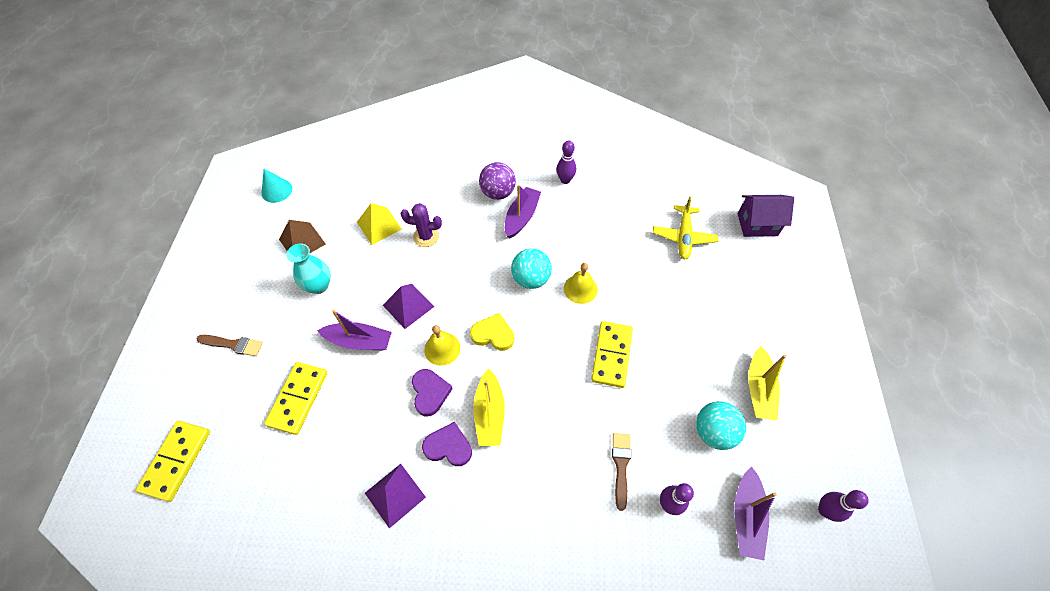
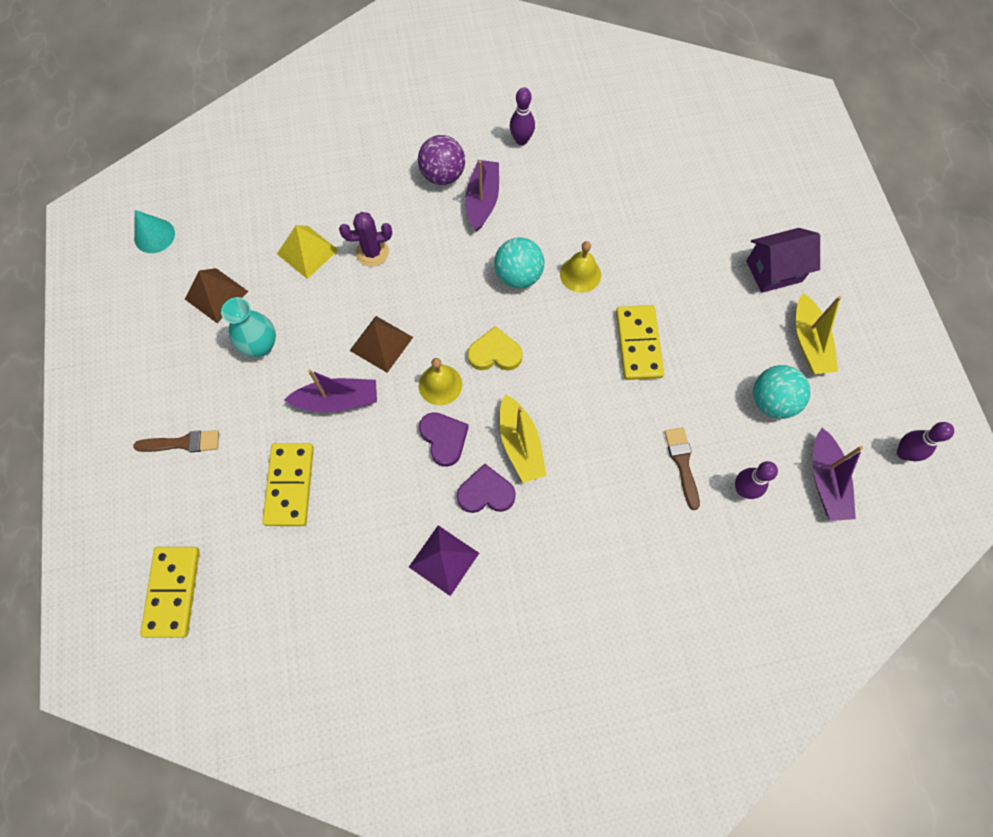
camera: 15 degrees left, 10 degrees up
(408, 305) = (381, 343): purple pyramid -> brown pyramid
(683, 237) = (683, 182): yellow plane -> none
(757, 224) = (764, 147): purple house -> purple house (774, 271)

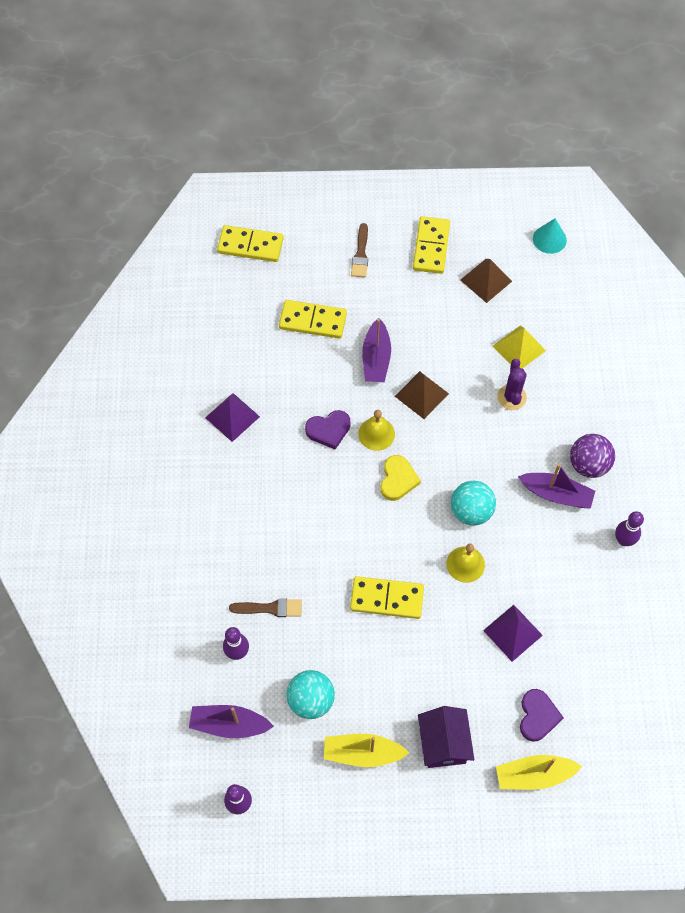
camera: 100 degrees right, 5 degrees down
(169, 361) = (431, 247): none -> yellow domino
(260, 346) = (434, 308): turquoise vase -> none
(486, 493) = (278, 454): purple heart -> purple heart (537, 716)
(520, 444) = (312, 485): yellow boat -> yellow boat (534, 775)
(643, 224) = (512, 632): none -> purple pyramid

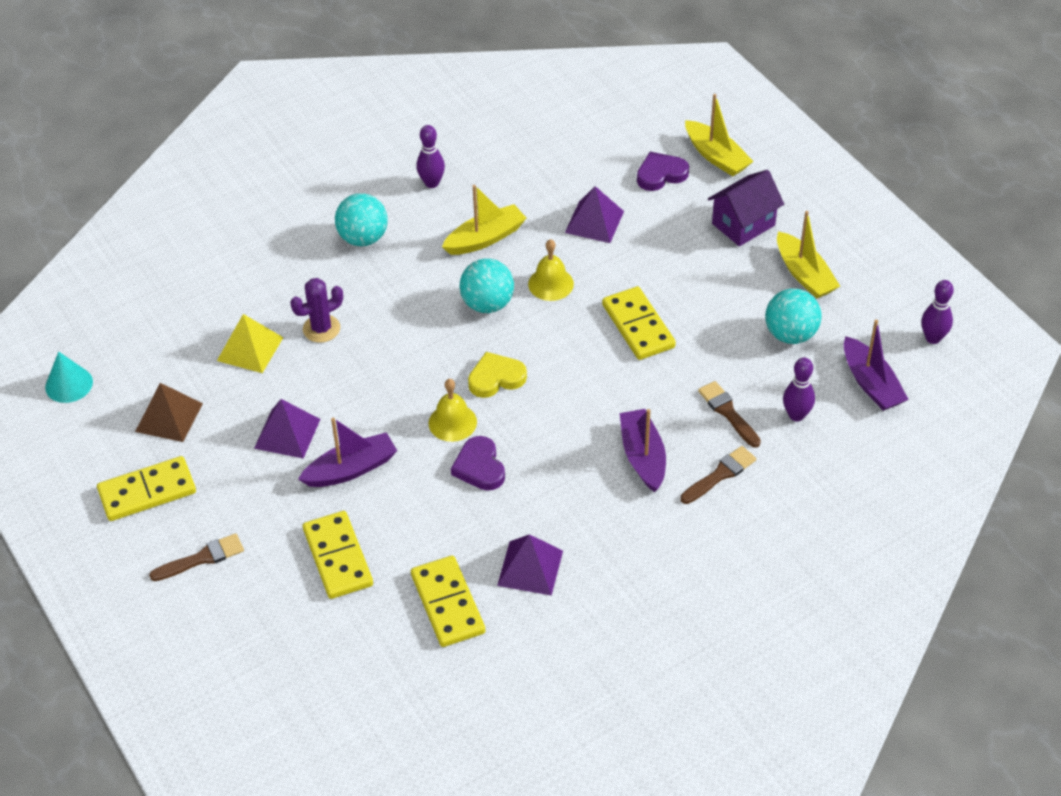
camera: 120 degrees left, 15 degrees down
(223, 569) = (720, 475): none -> brown brush
(250, 246) = (260, 688): yellow domino -> yellow domino (448, 604)
(328, 430) = (479, 467): purple heart -> purple heart turned 150 degrees counterclockwise
(421, 394) = (372, 406): brown pyramid -> none
(429, 337) = (287, 433): none -> purple pyramid
(540, 545) = (485, 238): none -> yellow boat
(556, 494) = (417, 248): purple boat -> purple boat (643, 457)
(588, 464) = (363, 238): purple ball -> turquoise ball

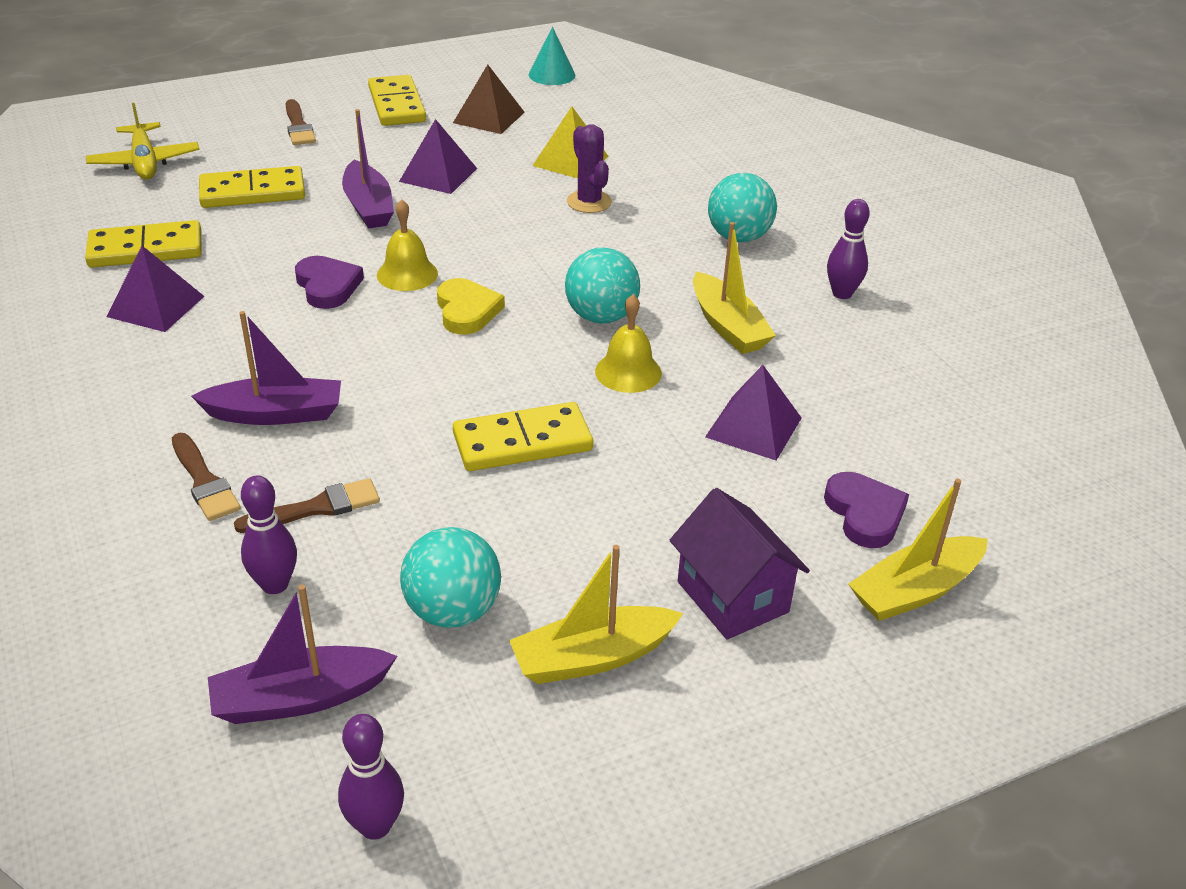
camera: 95 degrees right, 10 degrees down
(291, 659) = (145, 162): none -> yellow plane
(479, 467) = (327, 286): purple heart -> purple heart turned 75 degrees clockwise

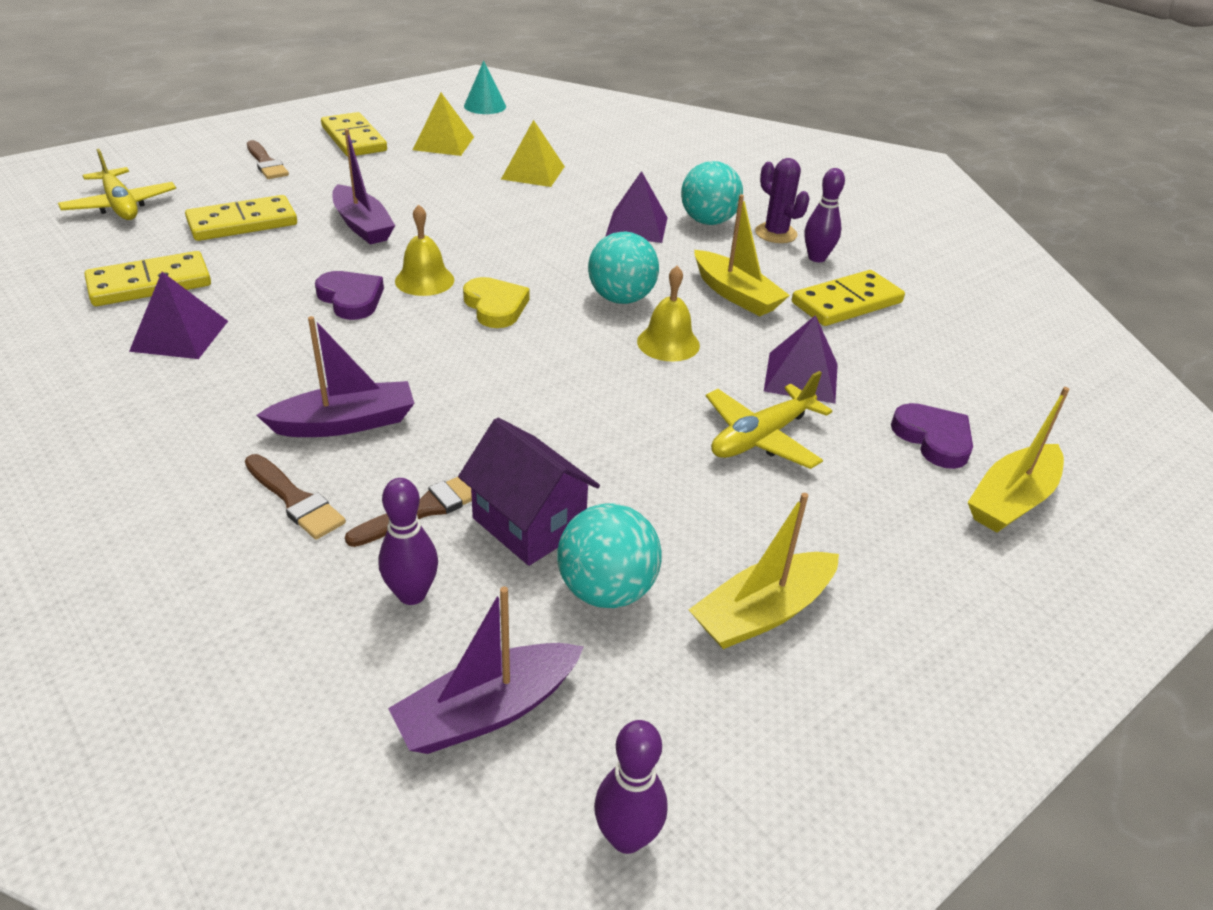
camera: 15 degrees left, 0 degrees up
(438, 175) = (417, 193): purple pyramid -> purple pyramid (637, 226)
(489, 117) = (443, 143): brown pyramid -> yellow pyramid
(522, 442) = (601, 418): yellow domino -> yellow domino (847, 303)
(589, 202) = (565, 204): purple cactus -> purple cactus (776, 233)
(677, 486) = (761, 438): none -> yellow plane
(732, 597) = (861, 532): purple house -> purple house (529, 524)

